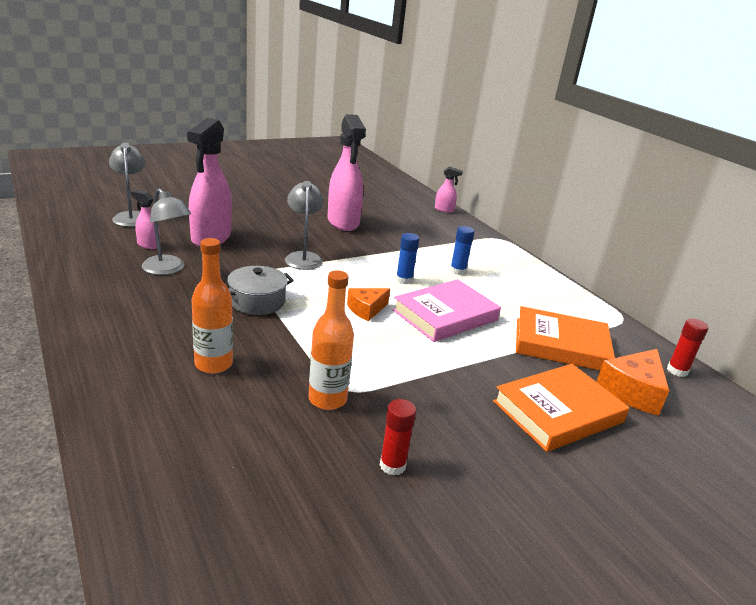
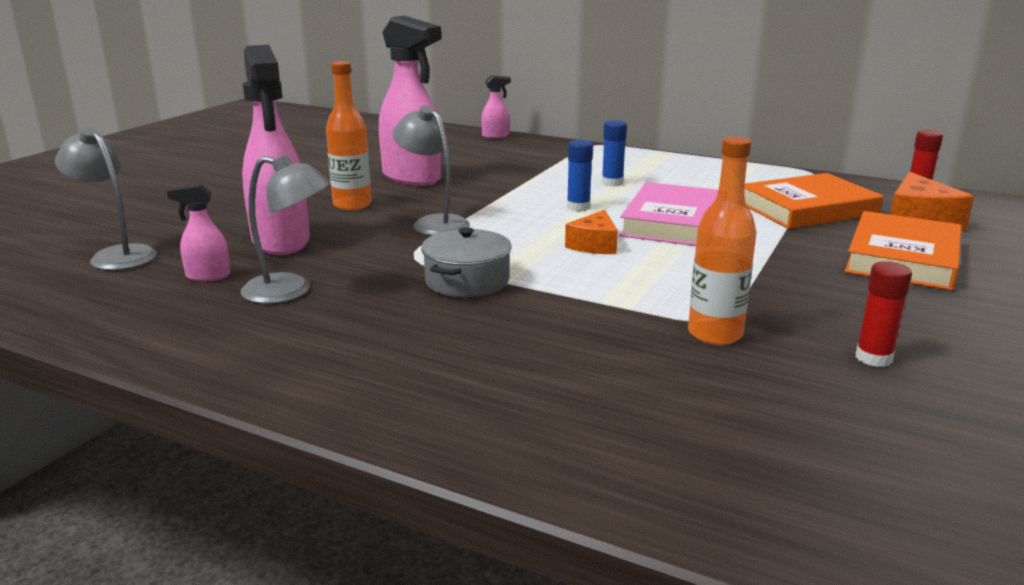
camera: 30 degrees left, 5 degrees down
(213, 364) = (541, 356): orange bottle -> orange bottle (352, 205)

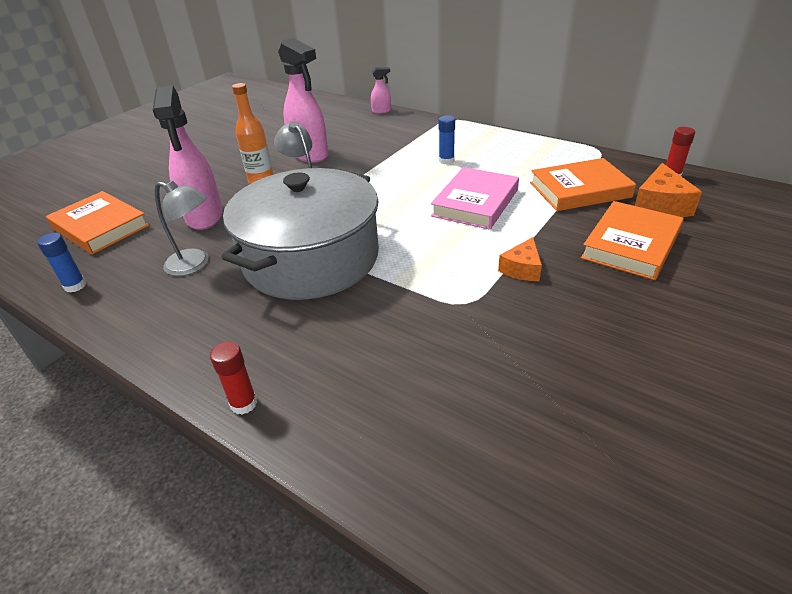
camera: 10 degrees right, 15 degrees up
(117, 255) = (100, 227): grey lamp -> orange book
(208, 276) = (149, 248): pink spray bottle -> none
(467, 281) = (311, 258): grey pot -> grey pot, size x2.38
(578, 207) = (413, 186): blue glue stick -> blue glue stick (75, 286)
(594, 245) = (410, 225): orange cheese -> orange cheese (522, 269)
(715, 334) = (461, 318): orange bottle -> none
(873, 358) = (565, 347): red glue stick -> red glue stick (244, 403)

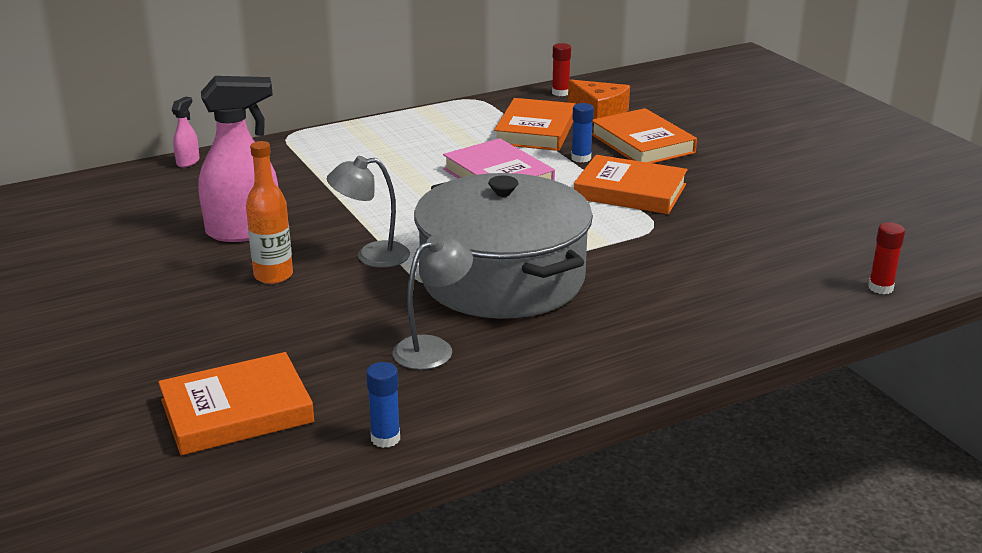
camera: 65 degrees left, 10 degrees down
(204, 216) = (318, 328): pink spray bottle -> none
(244, 403) = (701, 351): red glue stick -> red glue stick (880, 288)
(446, 160) = (389, 165): blue glue stick -> blue glue stick (581, 158)
(522, 269) = (630, 191): orange cheese -> orange book

